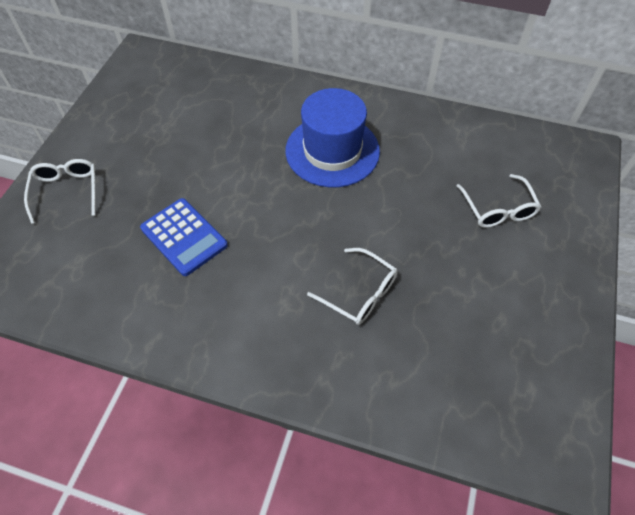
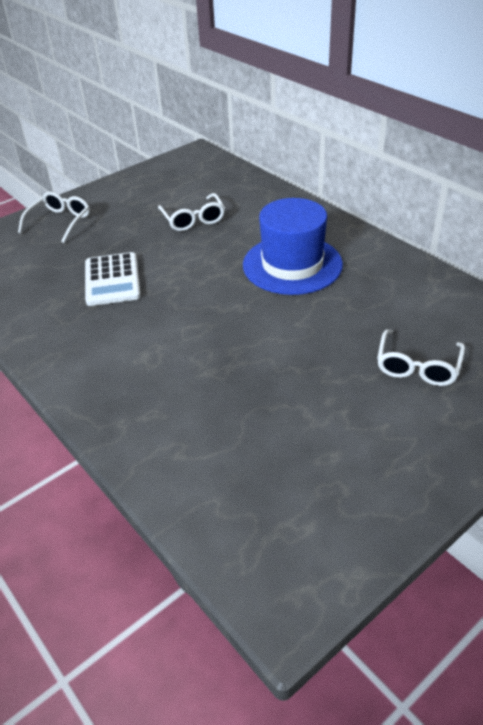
camera: 35 degrees right, 15 degrees down
(184, 237) = (112, 280): blue calculator -> white calculator
(360, 293) = (215, 375): white glasses -> white glasses (193, 219)

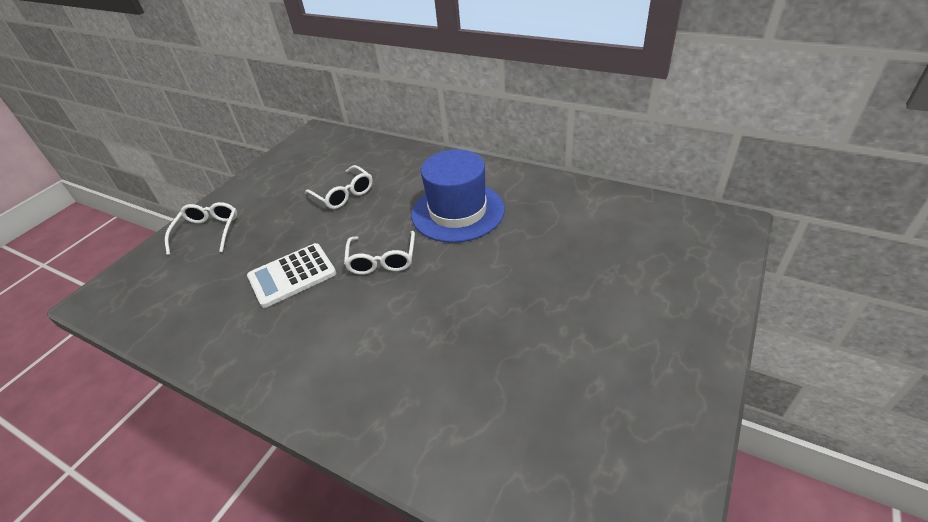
camera: 20 degrees left, 0 degrees up
(112, 280) = (292, 275): white calculator -> white calculator turned 90 degrees clockwise
(417, 366) = (617, 272): white glasses -> white glasses (382, 260)

